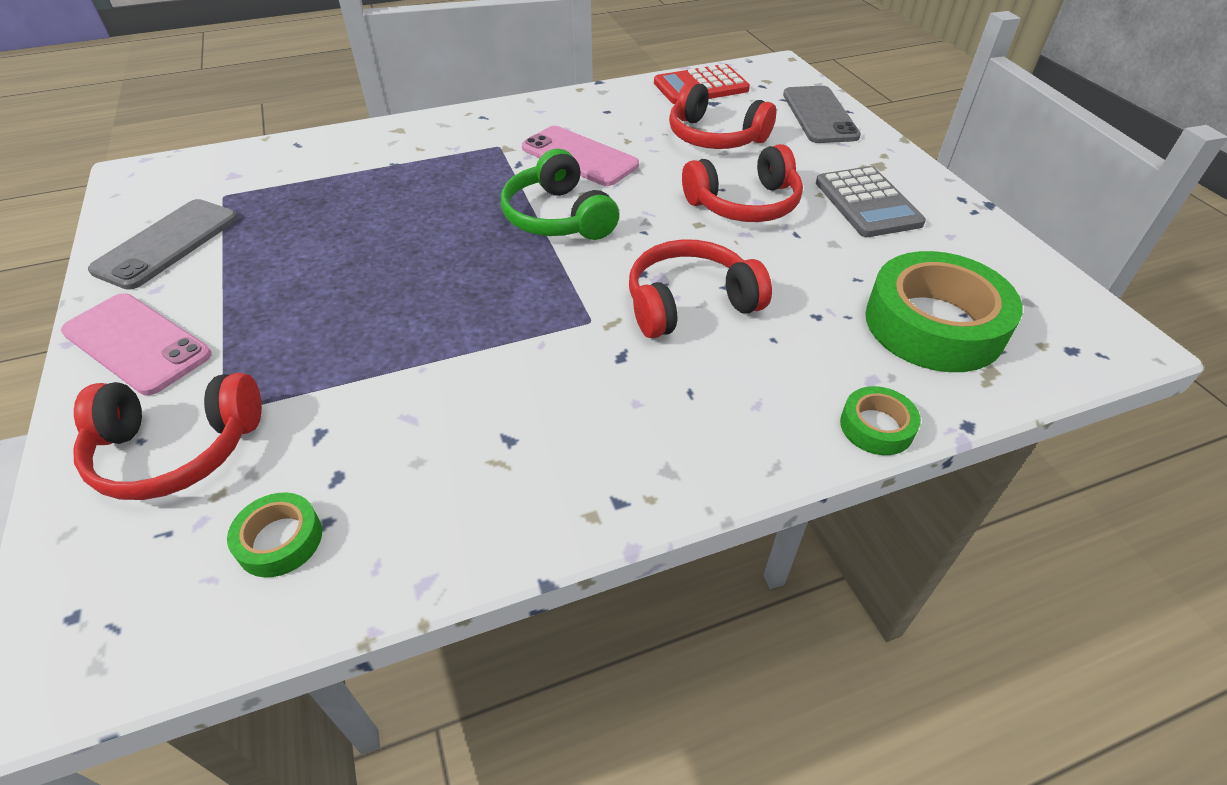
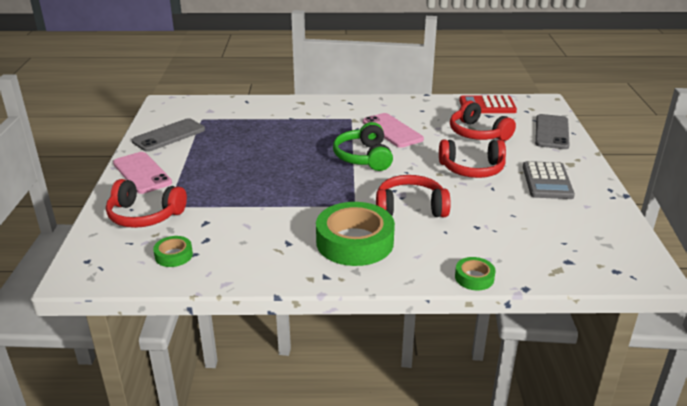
camera: 20 degrees right, 15 degrees down
(933, 324) = (541, 243): green tape -> green tape (354, 242)

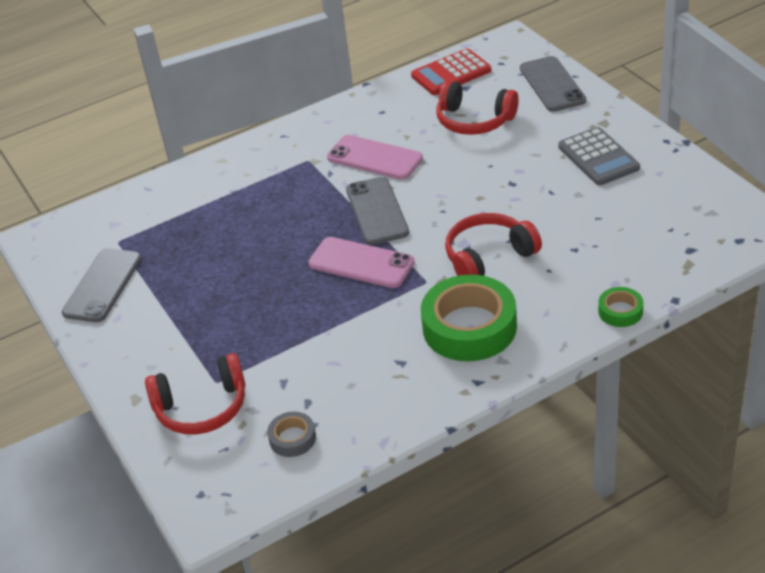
camera: 25 degrees left, 10 degrees up
(142, 173) = (131, 354): pink phone -> pink phone (361, 263)
(173, 255) = (292, 438): green tape -> grey tape
(364, 157) = (377, 211): green headphones -> grey phone
(472, 169) = (509, 175): red headphones -> none

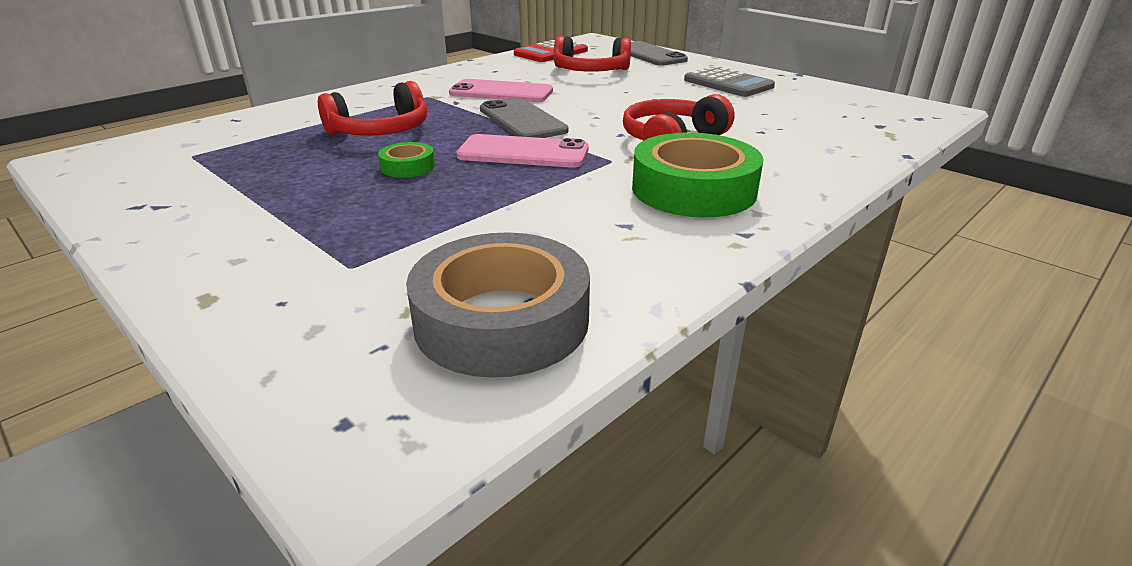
camera: 20 degrees left, 10 degrees down
(102, 285) = (163, 190): grey phone -> none
(202, 407) = (330, 297): red headphones -> red headphones (380, 131)
(292, 438) = (501, 320): grey tape -> grey tape, size x2.14
(620, 311) = (859, 166): green tape -> green tape (408, 167)

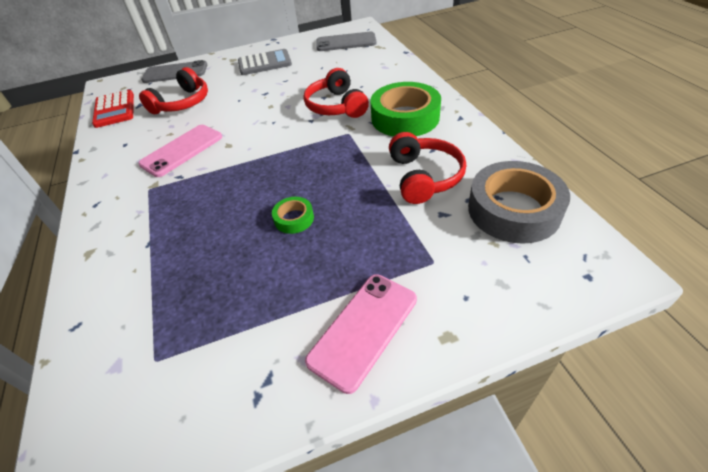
camera: 60 degrees left, 15 degrees up
(380, 131) = (207, 225): red headphones -> red headphones (424, 177)
(522, 120) = (251, 152): grey phone -> grey phone (346, 42)
(523, 153) = (310, 163): pink phone -> pink phone (363, 329)

